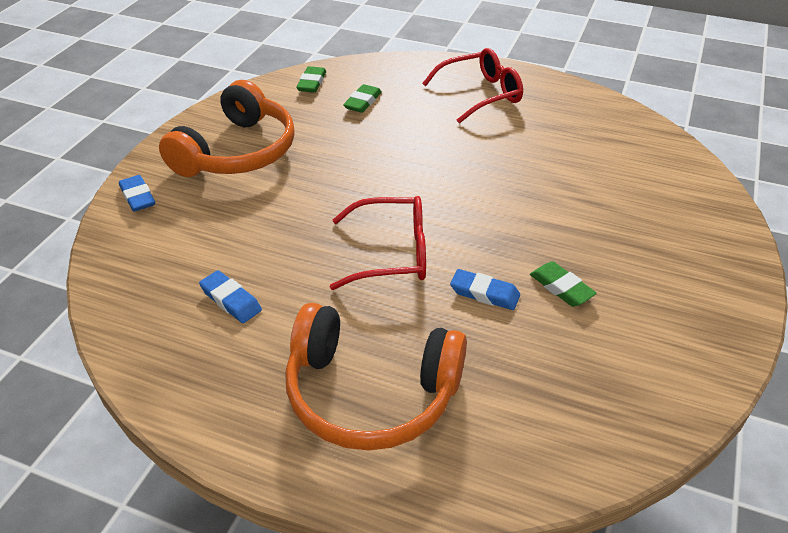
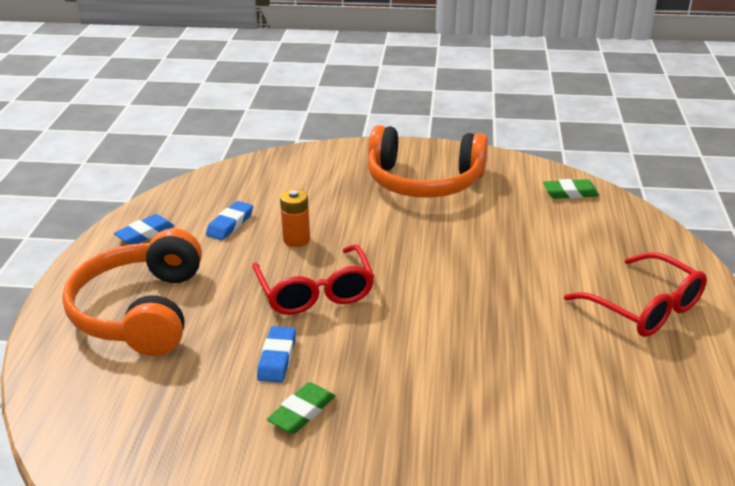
camera: 75 degrees right, 10 degrees down
(138, 197) = (337, 155): blue eraser -> blue eraser (145, 234)
(293, 253) = (296, 239): none -> orange battery
(363, 102) = (559, 229): green eraser -> none

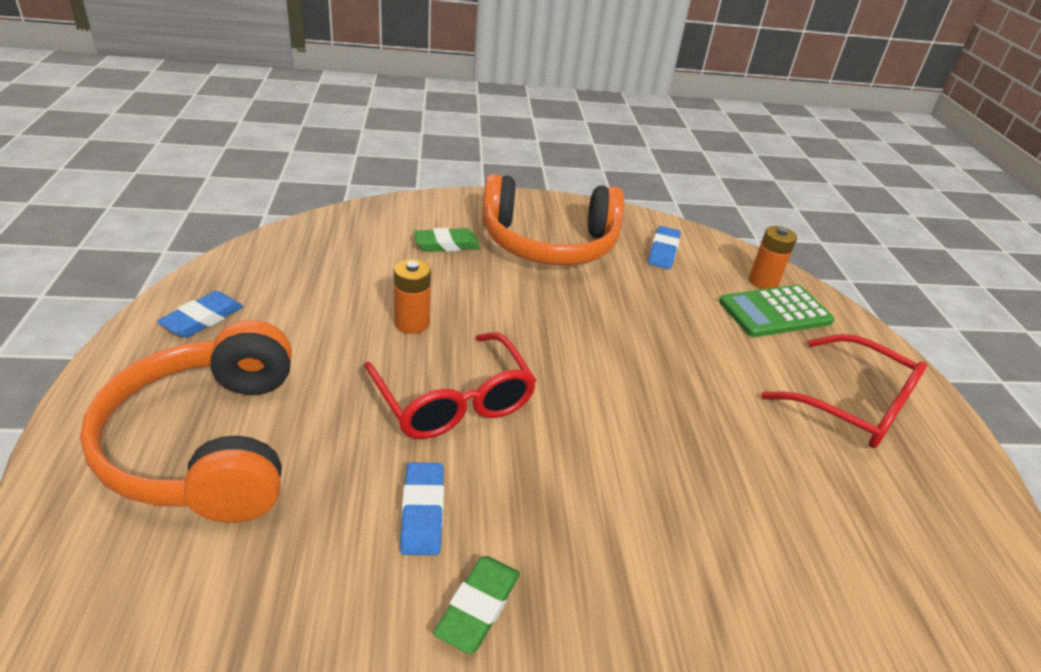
camera: 15 degrees left, 5 degrees up
(230, 224) = (320, 303): blue eraser -> blue eraser (663, 251)
(570, 193) = (715, 257): green eraser -> green eraser (447, 244)
(606, 237) = (775, 312): none -> green calculator
(607, 213) = (763, 281): none -> orange battery

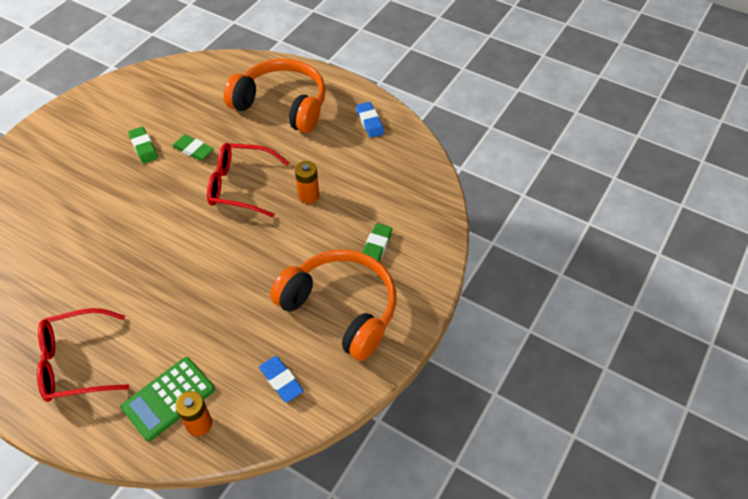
camera: 130 degrees right, 15 degrees up
(422, 512) = (193, 150): blue eraser -> green eraser
(549, 243) = (341, 309): orange headphones -> orange headphones turned 90 degrees clockwise
(775, 312) = (168, 398): green calculator -> green calculator turned 150 degrees counterclockwise

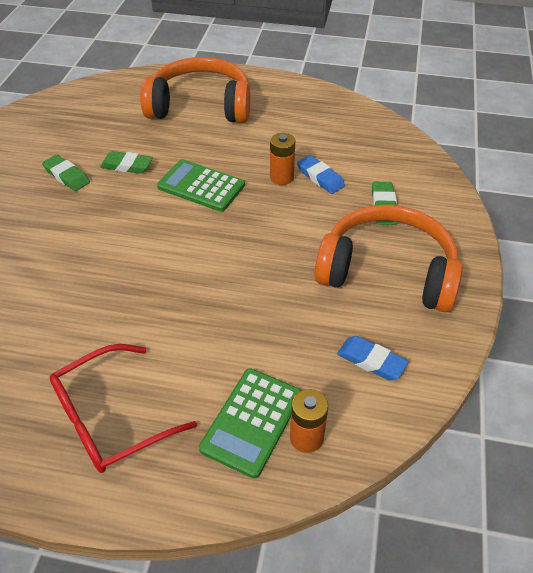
camera: 20 degrees left, 5 degrees down
(240, 186) = (201, 186): red glasses -> green calculator
(369, 122) = (301, 101): blue eraser -> blue eraser (320, 177)

